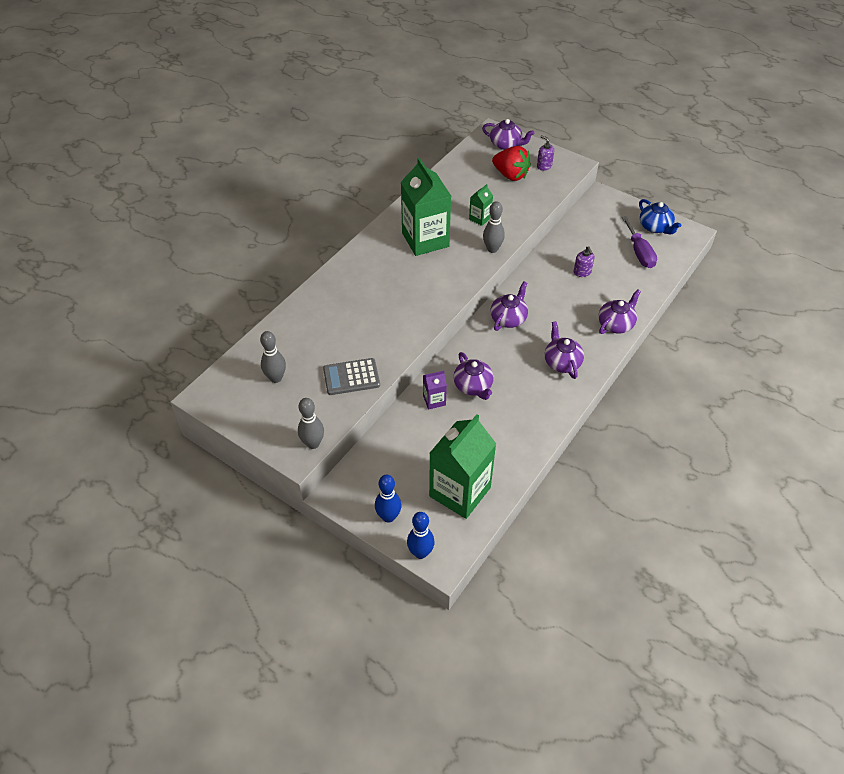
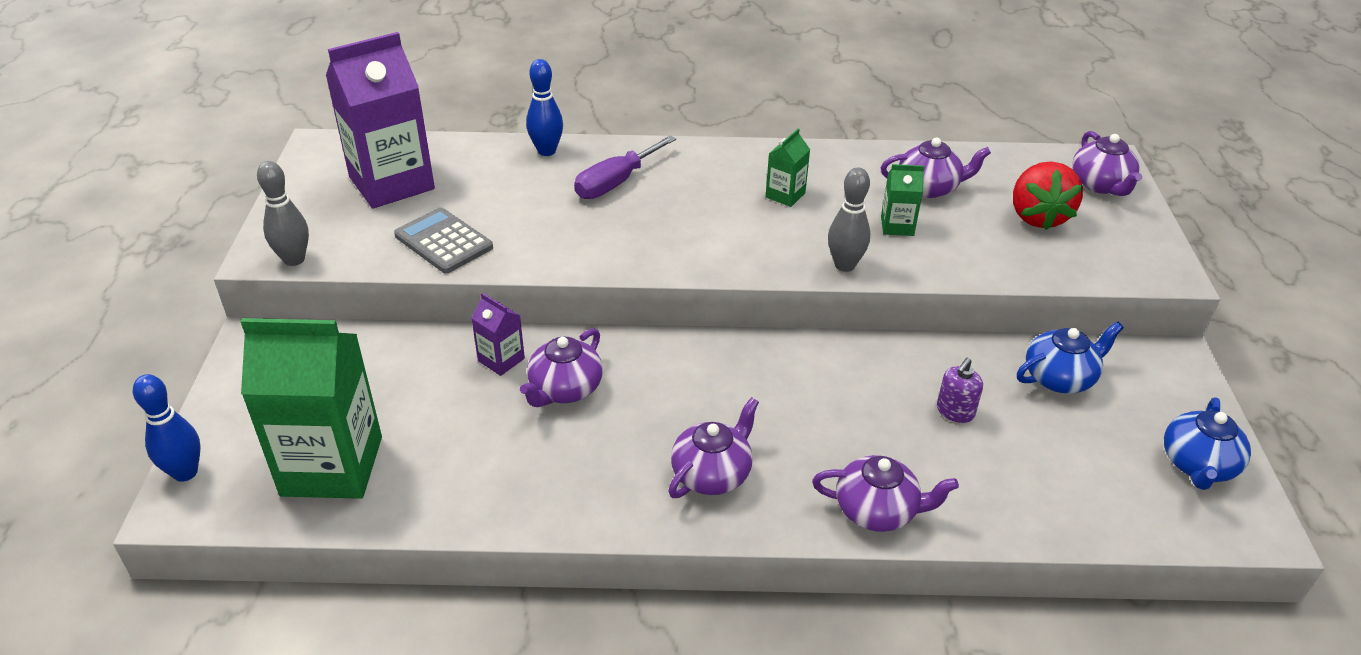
camera: 55 degrees right, 10 degrees down
(276, 378) = (391, 183): grey bowling pin -> purple carton
(388, 517) = (239, 409): blue bowling pin -> blue bowling pin (546, 151)
(425, 240) = (785, 195): green carton -> green carton, size x0.45
(508, 318) = (749, 368): purple teapot -> purple teapot (929, 187)
(544, 166) = (1111, 242): purple soap dispenser -> none
(587, 232) = (1059, 378): none -> blue teapot
(639, 253) = (1100, 469): purple screwdriver -> purple screwdriver (615, 183)

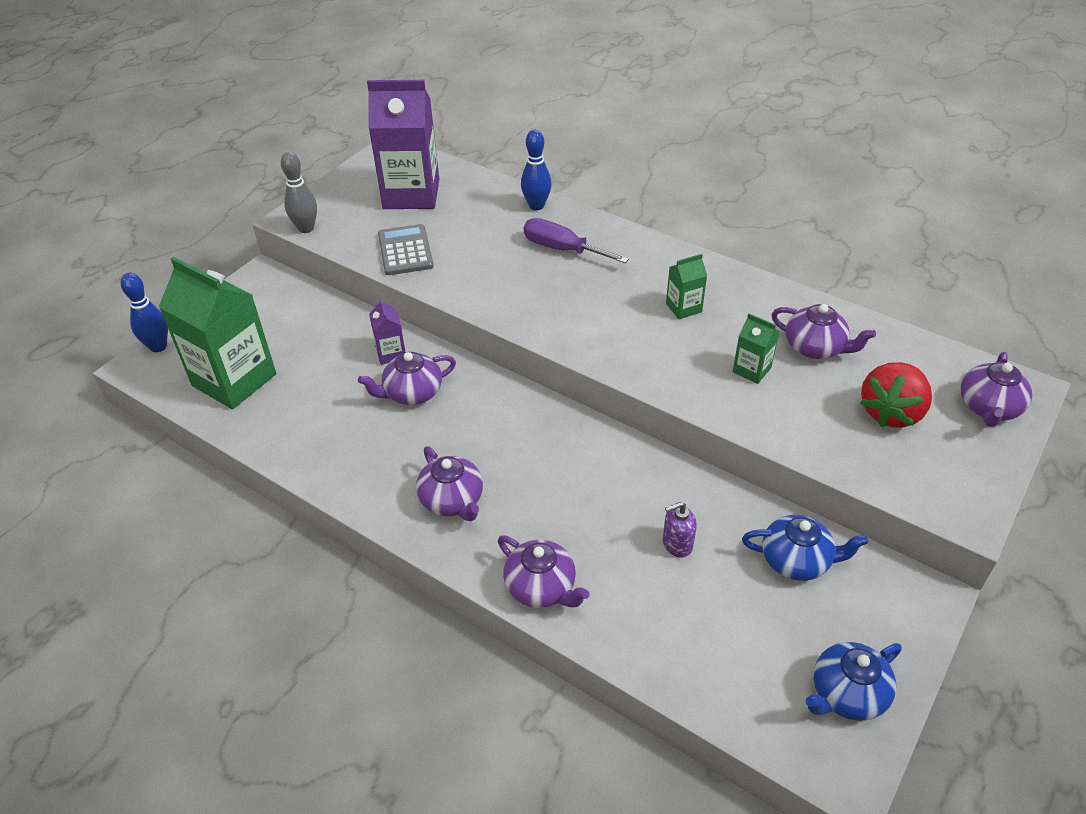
camera: 35 degrees right, 5 degrees up
(615, 183) = (562, 249): purple screwdriver -> purple screwdriver turned 45 degrees clockwise
(712, 474) = (452, 500): purple teapot -> purple teapot turned 75 degrees clockwise
(844, 265) = (673, 385): grey bowling pin -> none

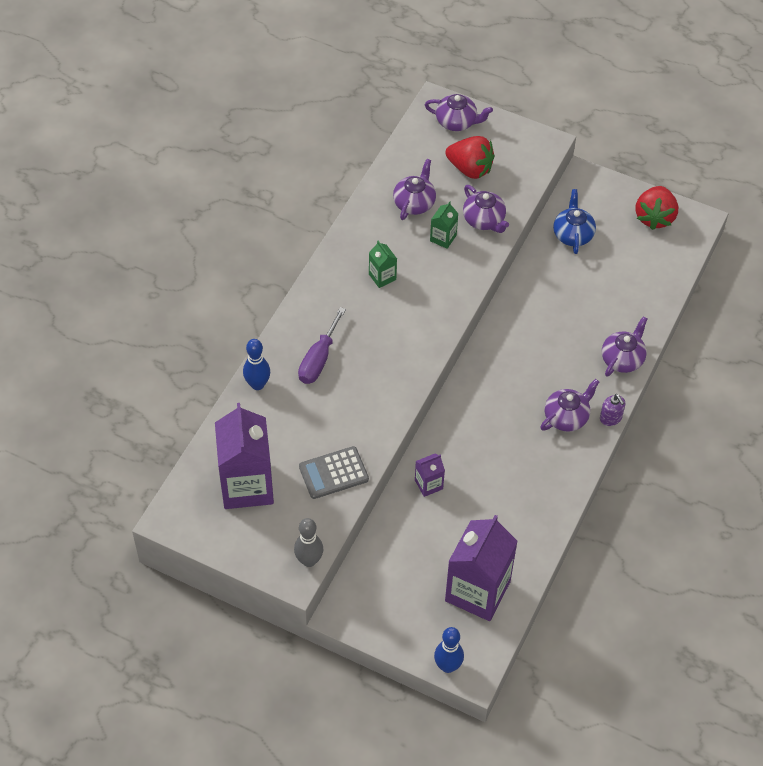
camera: 100 degrees left, 10 degrees up
(234, 380) = (477, 591): green carton -> purple carton
(412, 393) = (470, 461): purple teapot -> purple teapot (484, 220)
(677, 544) = (574, 292): purple soap dispenser -> purple soap dispenser (610, 418)
(847, 694) = (654, 217): blue teapot -> red strawberry

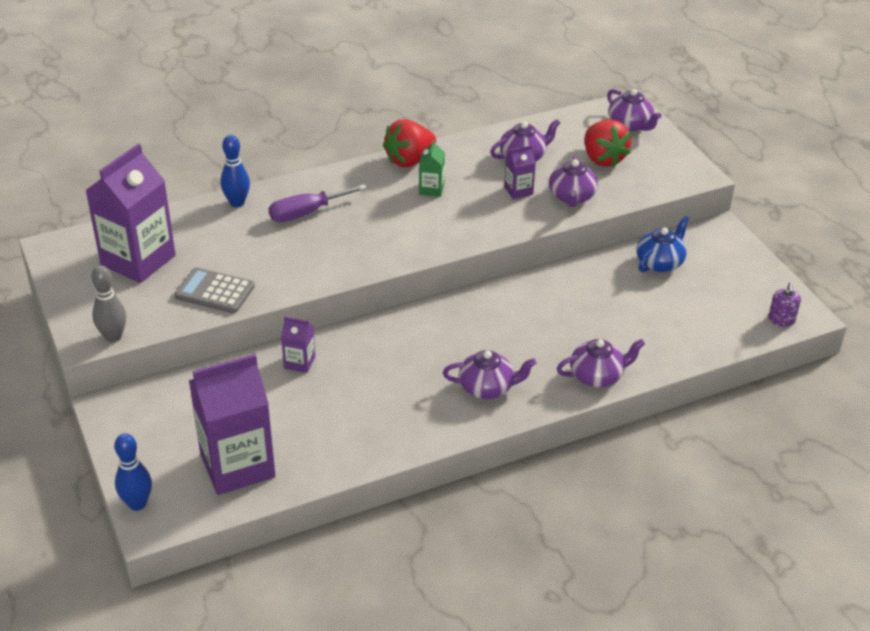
camera: 40 degrees right, 15 degrees down
(443, 238) = (518, 191): green carton -> purple carton
(610, 418) = (529, 413): purple soap dispenser -> purple soap dispenser (781, 320)
(654, 217) = (760, 291): red strawberry -> red strawberry (409, 160)

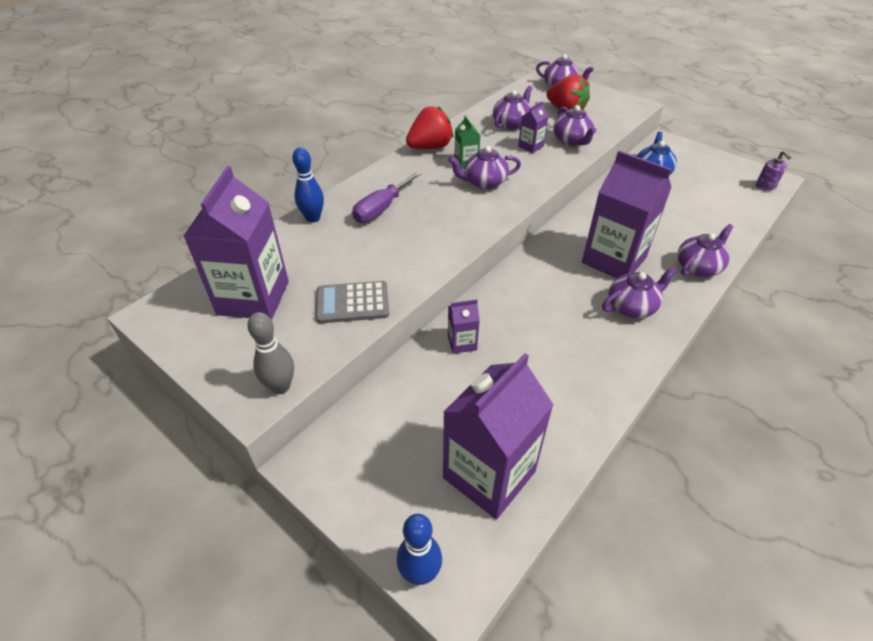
camera: 25 degrees left, 5 degrees up
(409, 160) = (430, 147): red strawberry -> red strawberry turned 150 degrees counterclockwise
(430, 216) = (484, 182): none -> purple teapot
(515, 340) = (614, 260): none -> purple carton

